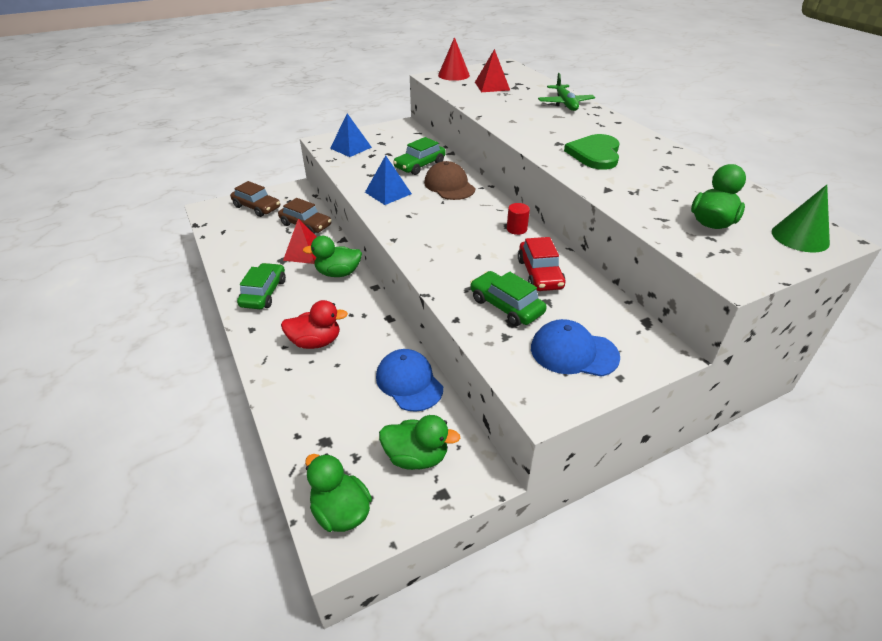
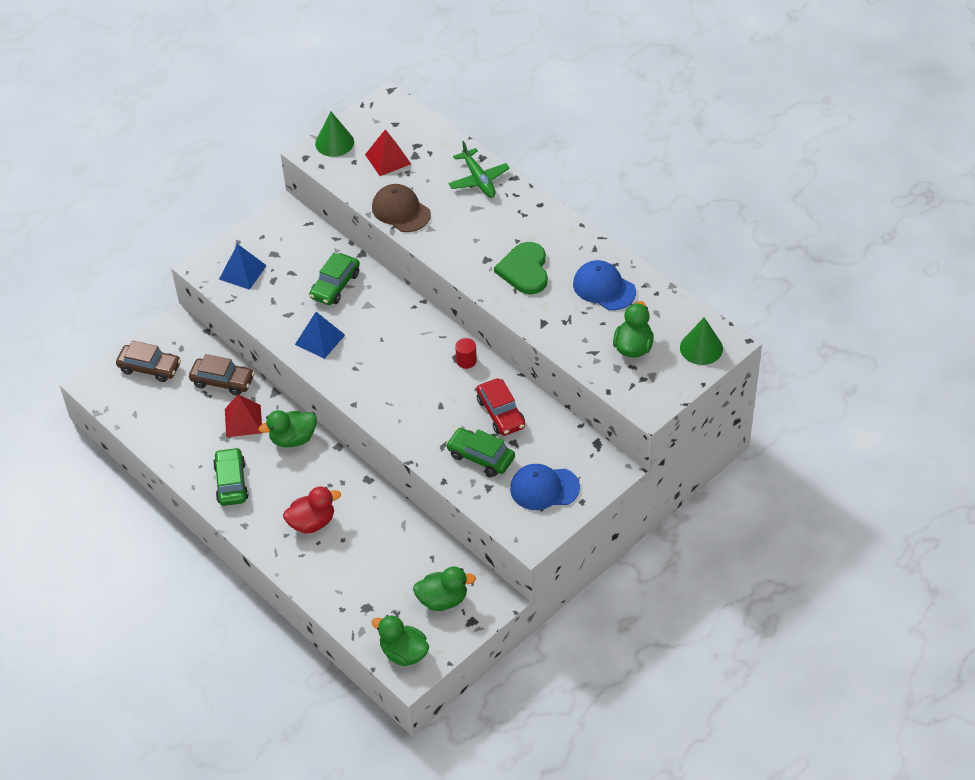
camera: 15 degrees left, 10 degrees up
(409, 382) = (412, 539): blue cap -> blue cap (604, 288)
(449, 185) = (379, 312): brown cap -> brown cap (401, 211)
(453, 75) = (334, 142): red cone -> green cone

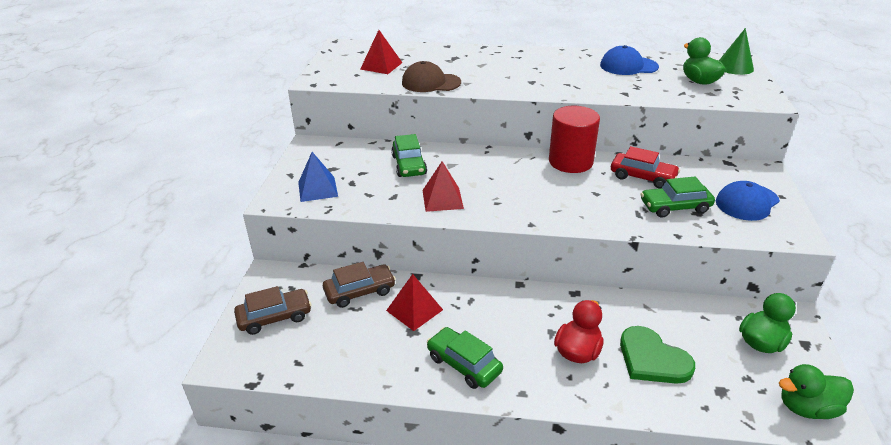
camera: 40 degrees left, 15 degrees down
(293, 439) = (475, 299): green duck -> none
(320, 339) = (442, 199): blue pyramid -> red pyramid
(334, 142) = (327, 71): green cone -> none
(466, 361) = (570, 162): red cylinder -> red cylinder, size x2.28
(478, 179) = (461, 54): green plane -> none
(524, 270) = (566, 77): green heart -> green heart (652, 359)

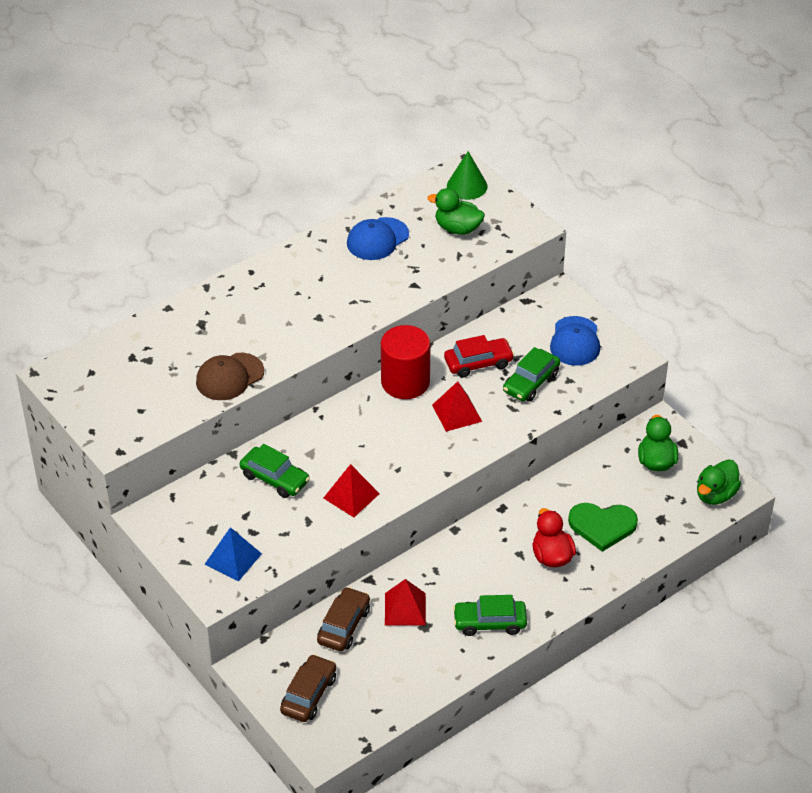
camera: 45 degrees left, 10 degrees up
(381, 66) = (146, 382): red pyramid -> red pyramid (457, 413)

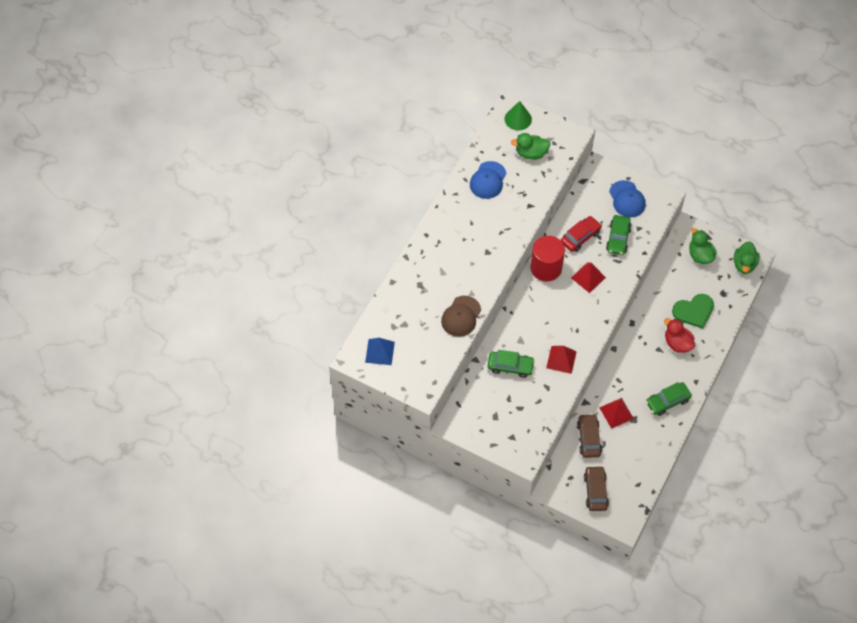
camera: 25 degrees left, 15 degrees up
(233, 559) = (519, 431): blue pyramid -> blue pyramid (379, 352)

